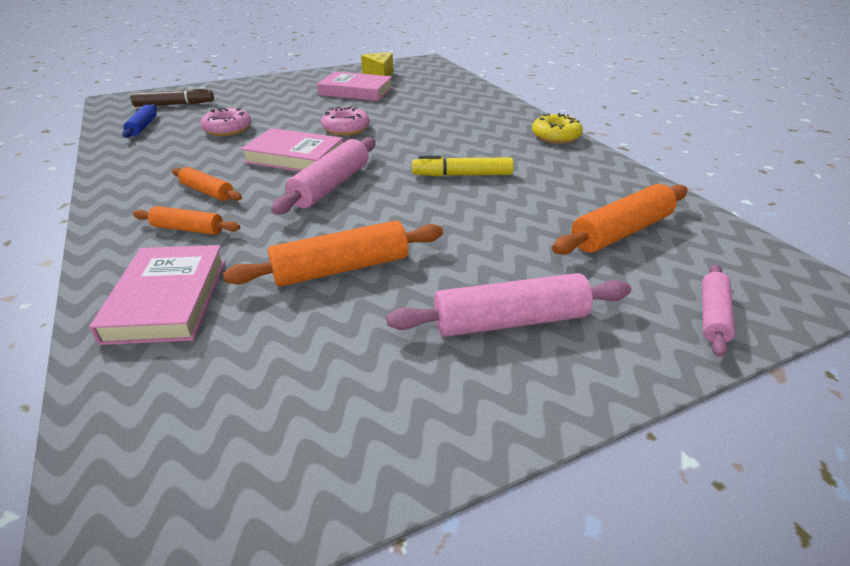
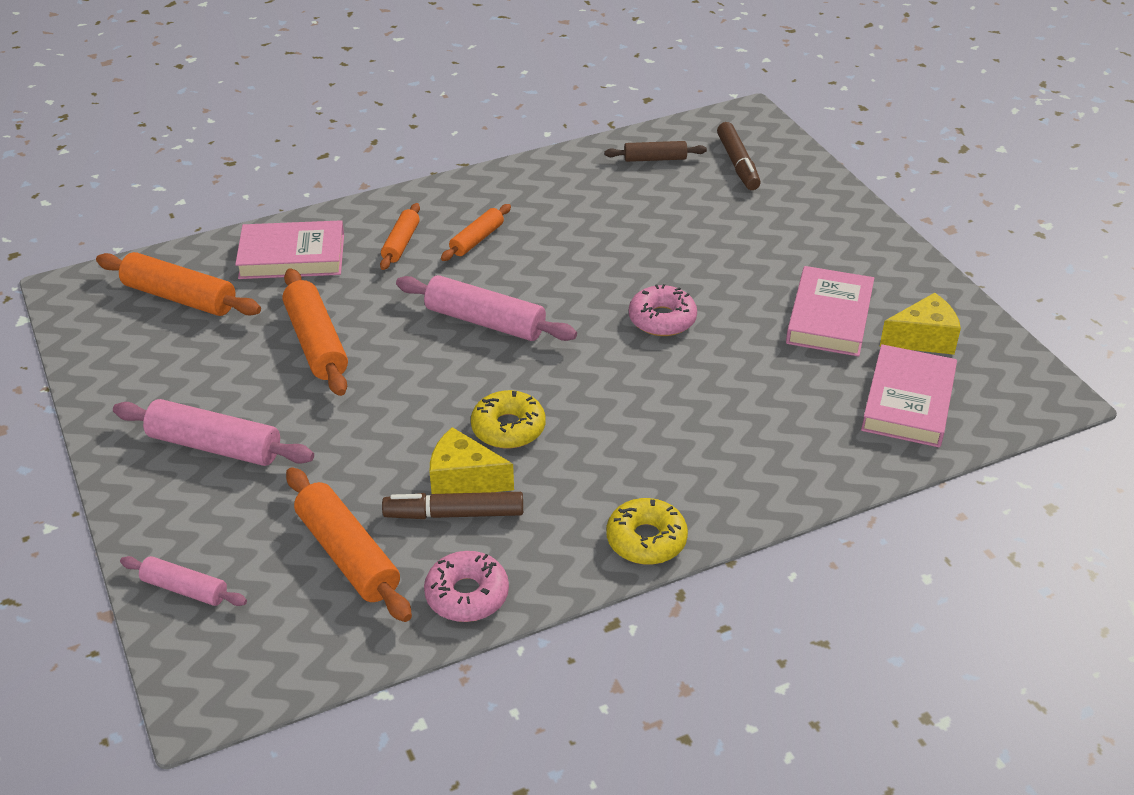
camera: 90 degrees right, 5 degrees up
(143, 127) = (655, 159): blue rolling pin -> brown rolling pin
(210, 395) = (180, 297): none -> orange rolling pin
(228, 129) = (652, 222): pink donut -> pink donut (467, 595)
(295, 157) = (565, 286): pink book -> pink book (908, 402)
(462, 175) = (508, 428): yellow marker -> yellow donut
(510, 321) = (215, 446): pink rolling pin -> pink rolling pin turned 60 degrees counterclockwise
(521, 189) = (464, 479): none -> yellow cheese
(558, 192) = (454, 514): none -> brown marker

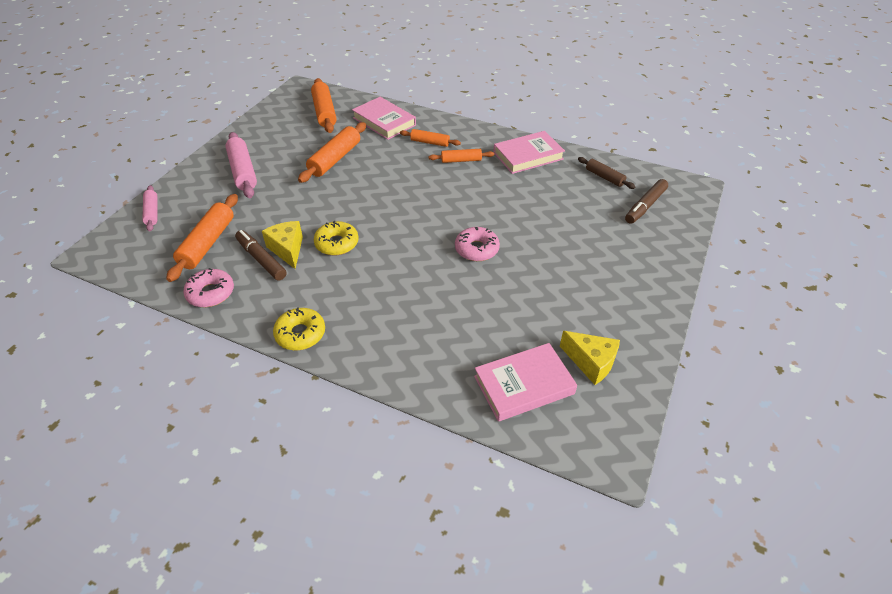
camera: 50 degrees right, 5 degrees up
(401, 243) = (430, 142): orange rolling pin -> orange rolling pin turned 45 degrees clockwise
(485, 321) = (405, 195): pink rolling pin -> none
(829, 317) = (559, 311): pink book -> pink book (528, 156)

